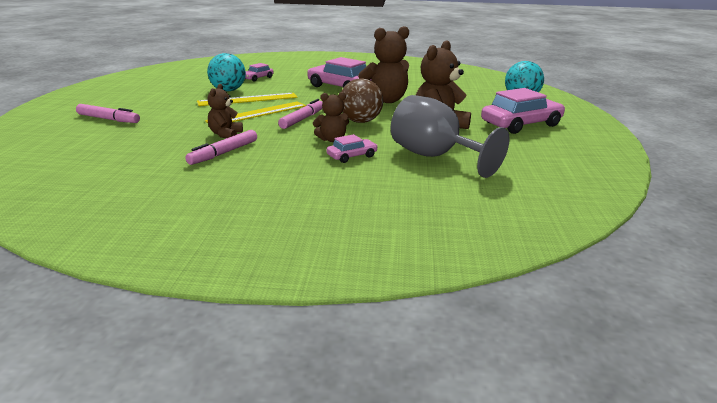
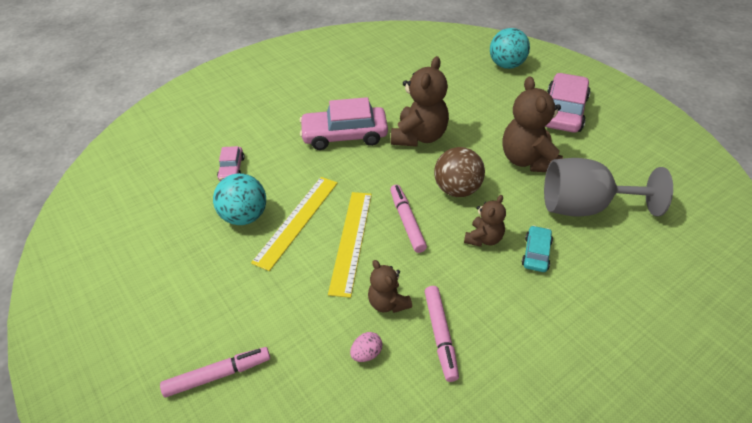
camera: 40 degrees left, 20 degrees up
(176, 141) = (366, 353): none -> pink egg
(352, 156) = (536, 253): pink car -> turquoise car

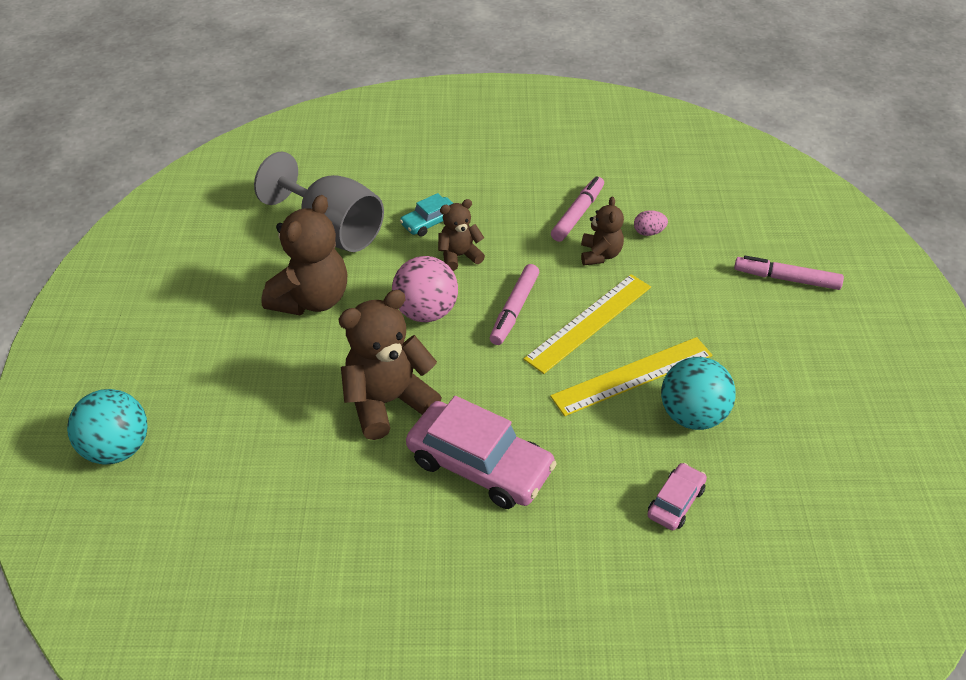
camera: 145 degrees left, 0 degrees up
(457, 190) = (426, 312): brown ball -> pink ball
(563, 112) = (180, 330): pink car -> none

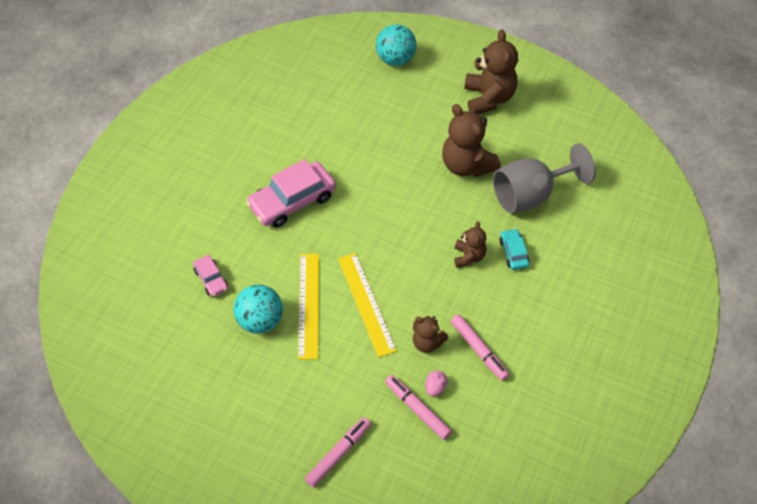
camera: 115 degrees right, 10 degrees up
(388, 402) = (361, 176): brown teddy bear -> brown teddy bear (488, 98)
(426, 312) = (424, 219): pink ball -> none
(514, 309) = (401, 267): pink marker -> pink marker (417, 409)

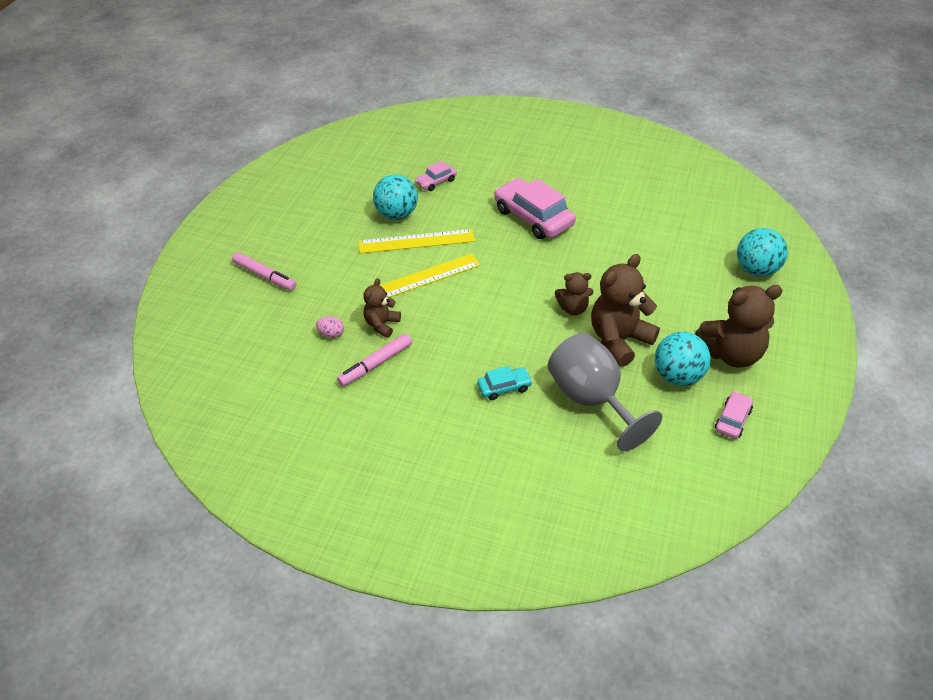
camera: 85 degrees right, 10 degrees down
(417, 409) = (308, 323): pink marker -> none
(468, 256) = (492, 349): brown teddy bear -> brown teddy bear (573, 308)
(509, 136) = (678, 376): none -> turquoise ball
(554, 114) = (733, 420): none -> pink car

